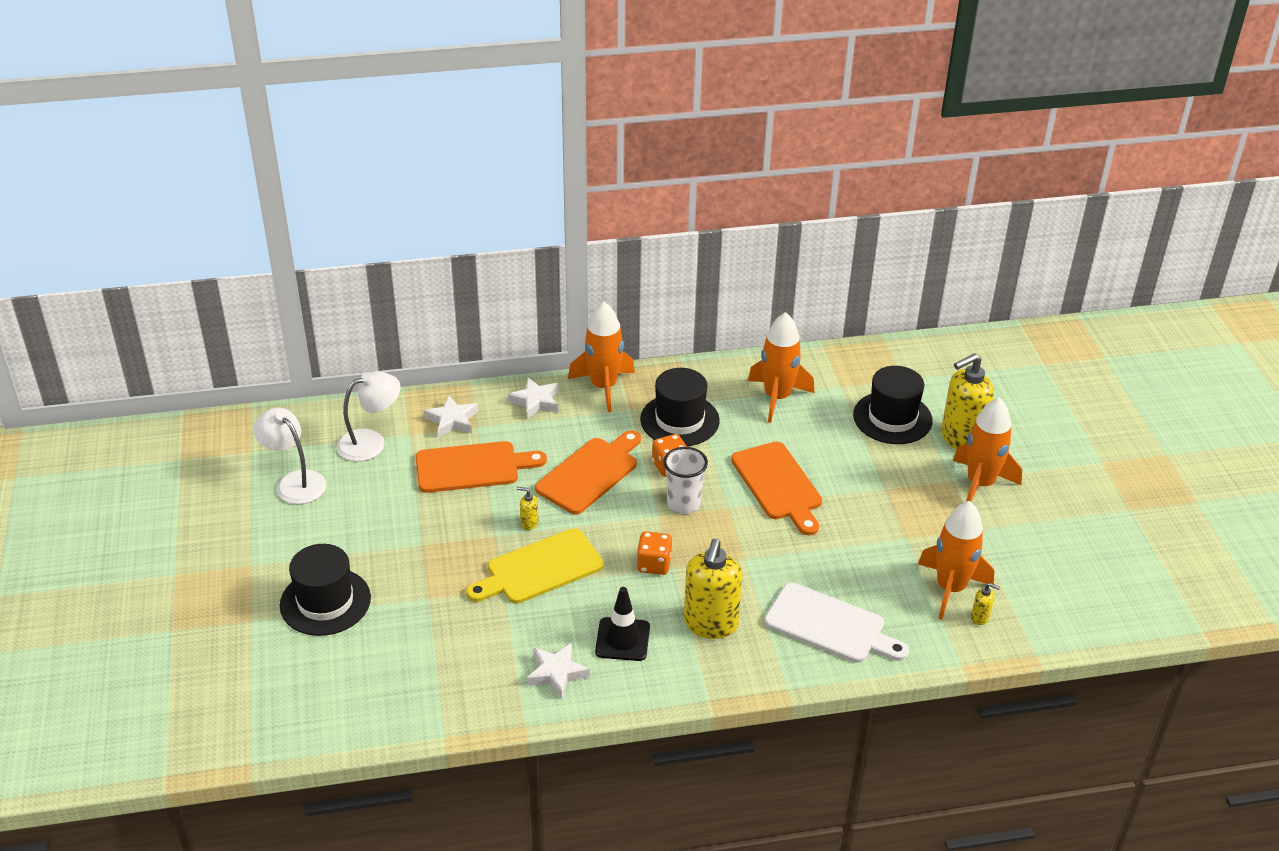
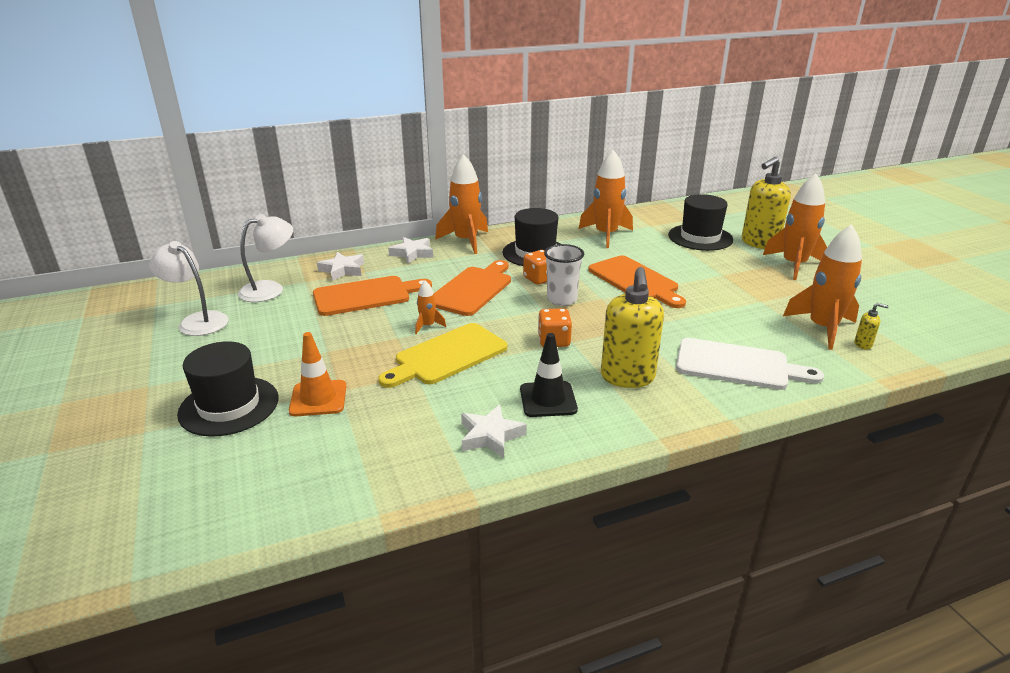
camera: 10 degrees left, 10 degrees down
(407, 605) = (318, 398): none -> orange traffic cone
(529, 523) = (428, 326): yellow soap dispenser -> orange rocket

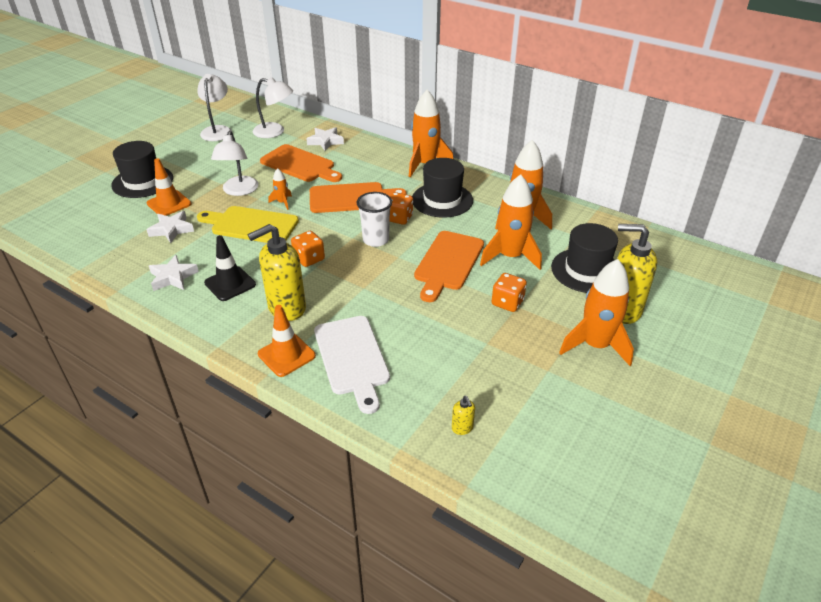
camera: 55 degrees right, 10 degrees up
(363, 344) = (239, 191): none -> white lamp
(412, 253) = (379, 153): white star -> white star (172, 229)
(706, 399) = (286, 355): none -> orange traffic cone
(714, 276) = (507, 303): none -> orange dice
(822, 328) = (469, 394): orange rocket -> orange rocket (510, 256)

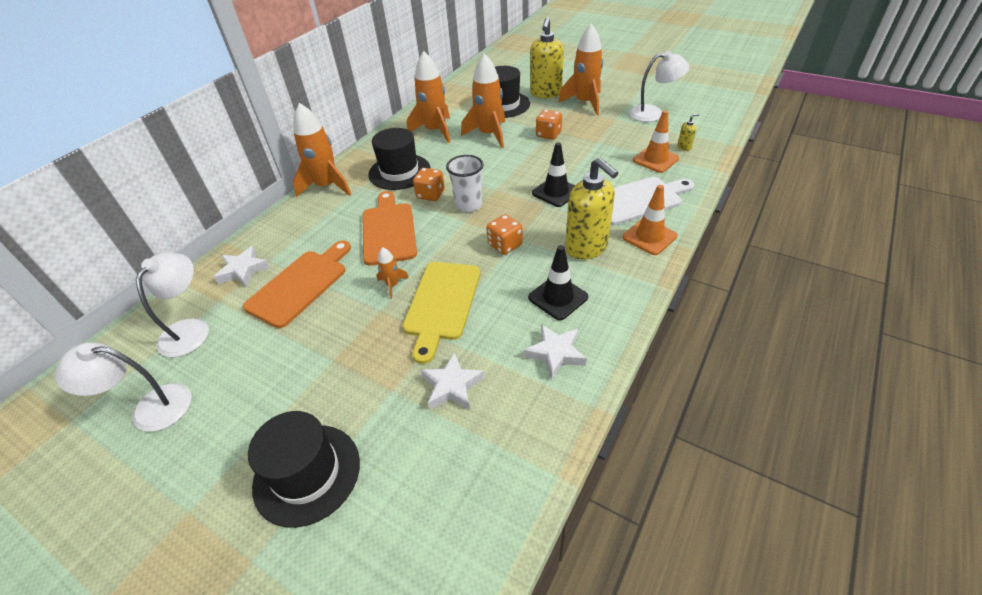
camera: 90 degrees left, 5 degrees up
(169, 204) = (383, 410): orange traffic cone -> orange traffic cone (655, 159)
(239, 191) = (358, 334): white lamp -> white lamp (653, 113)
(383, 297) = (556, 192): none -> black traffic cone
(448, 263) = (501, 163): orange cutting board -> none

